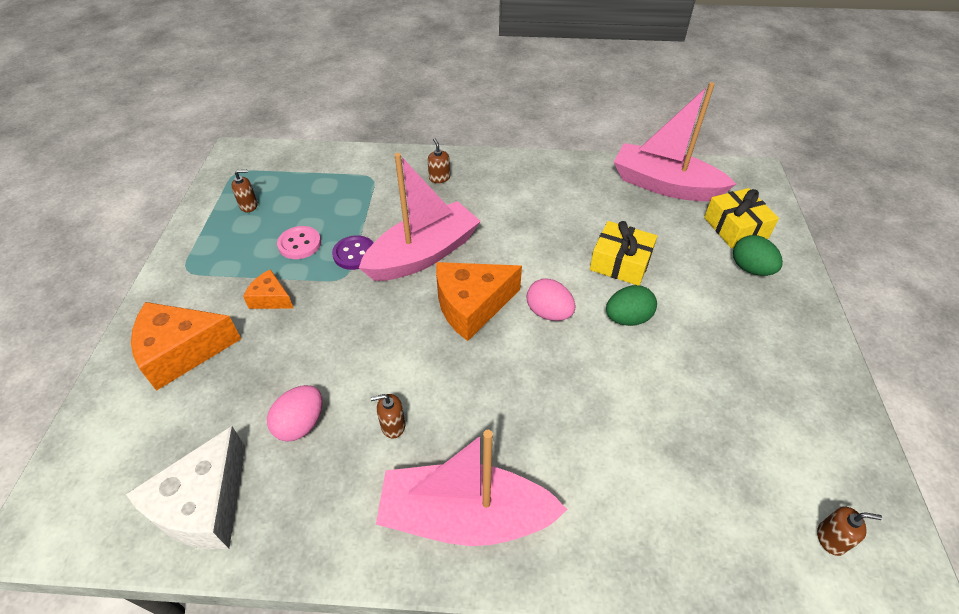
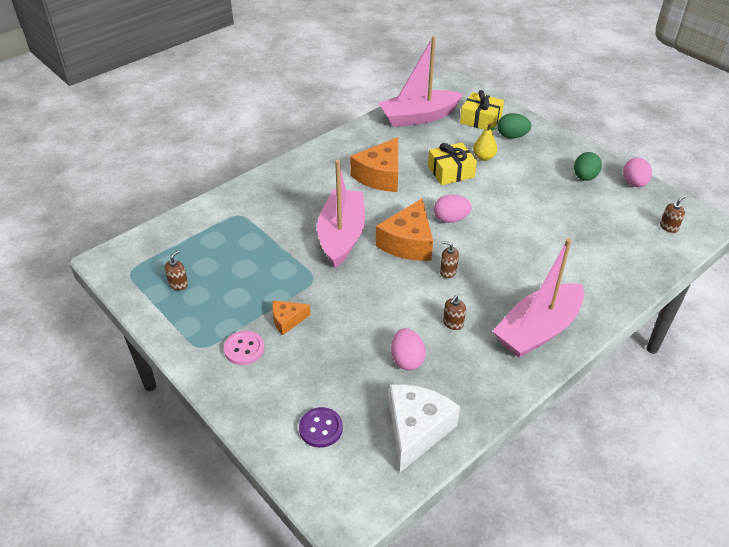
camera: 45 degrees left, 5 degrees down
(182, 351) = (279, 385): orange cheese -> orange cheese (380, 176)
(204, 505) = (416, 430): white cheese -> white cheese turned 135 degrees counterclockwise
(299, 244) = (255, 281): pink button -> pink button (244, 349)
(354, 254) = (300, 263): purple button -> purple button (321, 428)
(439, 178) = (285, 188): brown soap dispenser -> brown soap dispenser (448, 271)
(627, 318) = (489, 196): green egg -> green egg (584, 177)
(681, 271) = (484, 157): none -> yellow pear
(854, 438) = (634, 183): none -> pink egg

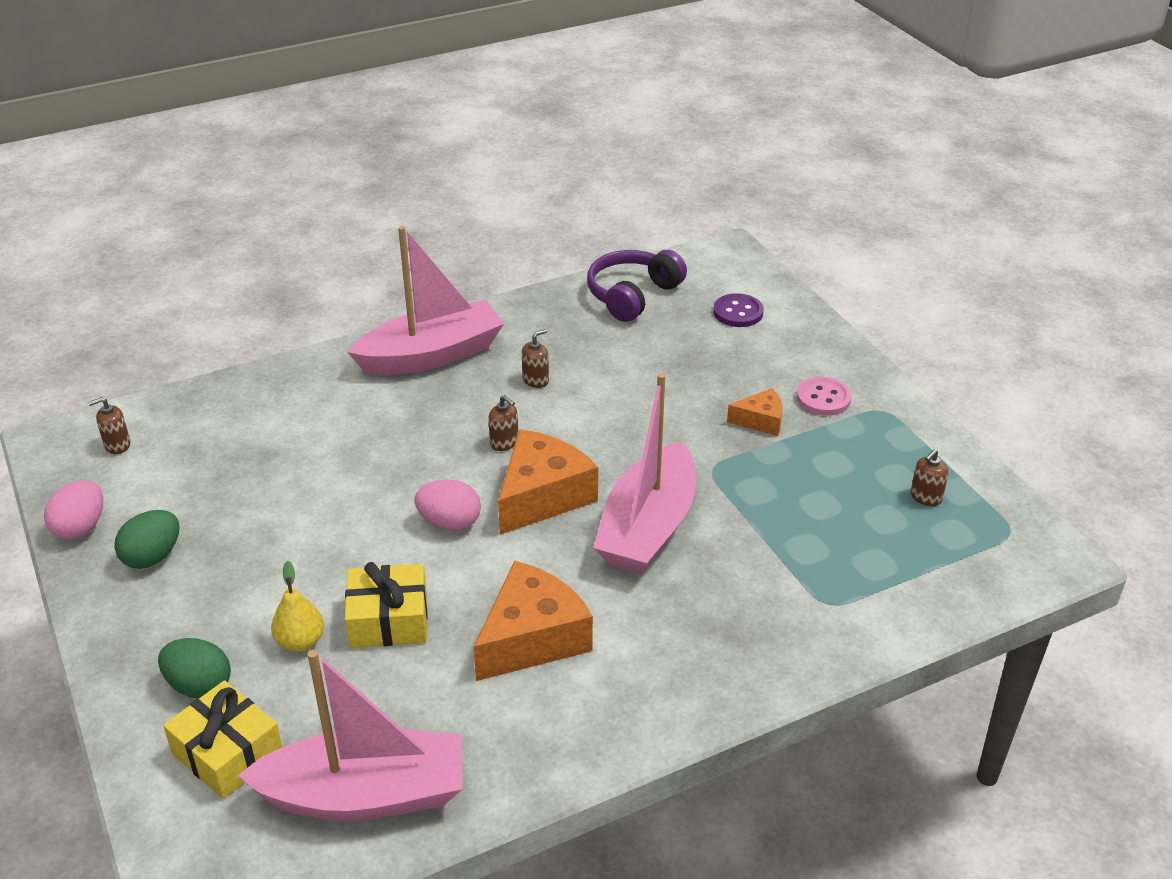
camera: 165 degrees left, 5 degrees down
(407, 360) = (615, 354): pink egg -> none
(416, 430) = (632, 295): white cheese -> purple headphones

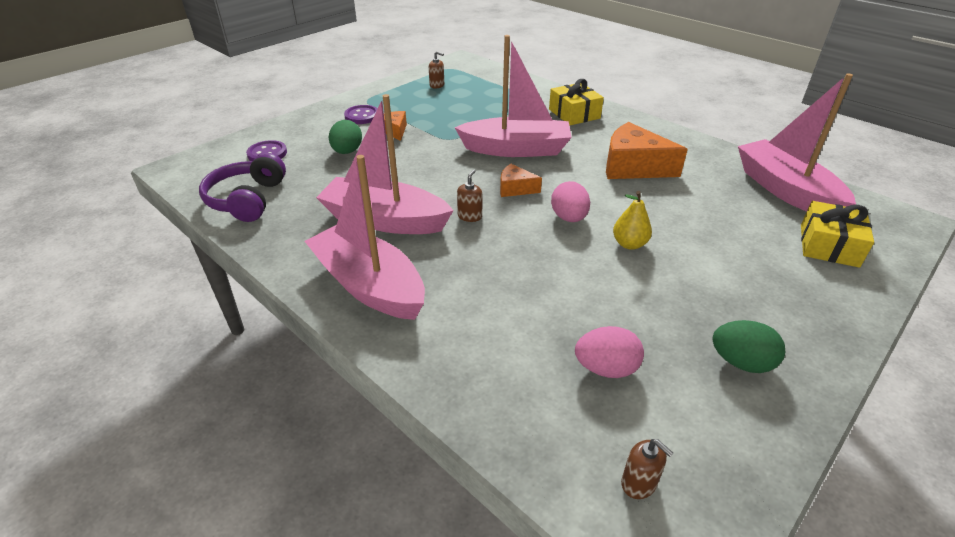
camera: 110 degrees left, 0 degrees up
(80, 528) = (765, 441): pink egg -> pink egg (606, 368)
(199, 686) = (807, 277): green egg -> green egg (347, 152)
(300, 641) = (726, 247): yellow pear -> yellow pear (629, 244)
(388, 619) = (672, 218): yellow gift -> yellow gift (574, 114)
(536, 380) = (385, 220): brown soap dispenser -> pink boat
(542, 496) = (515, 188): orange cheese -> orange cheese, size x0.53
(632, 295) = (247, 199): purple headphones -> purple headphones turned 75 degrees clockwise
(823, 398) = (362, 116): pink button -> purple button

